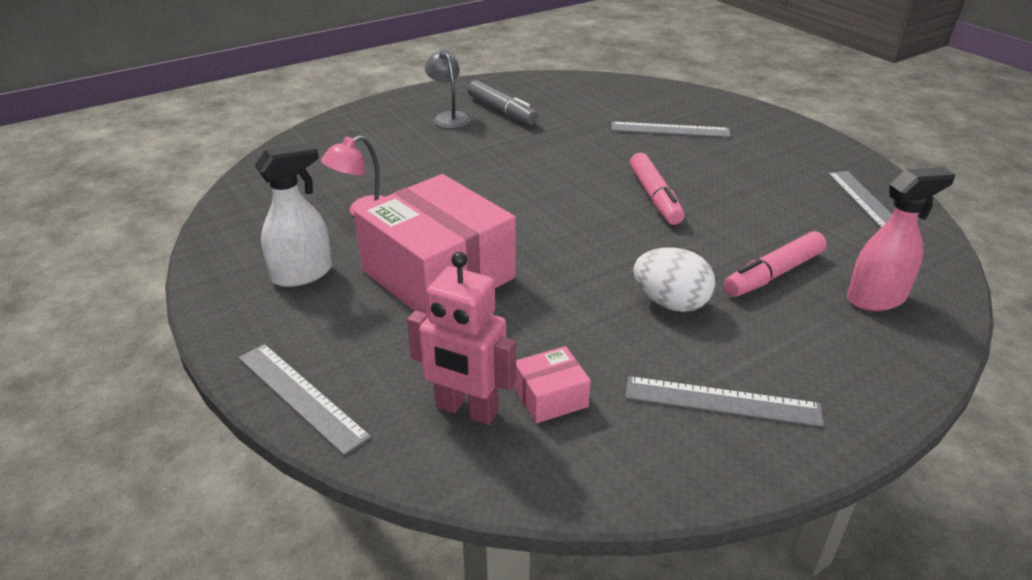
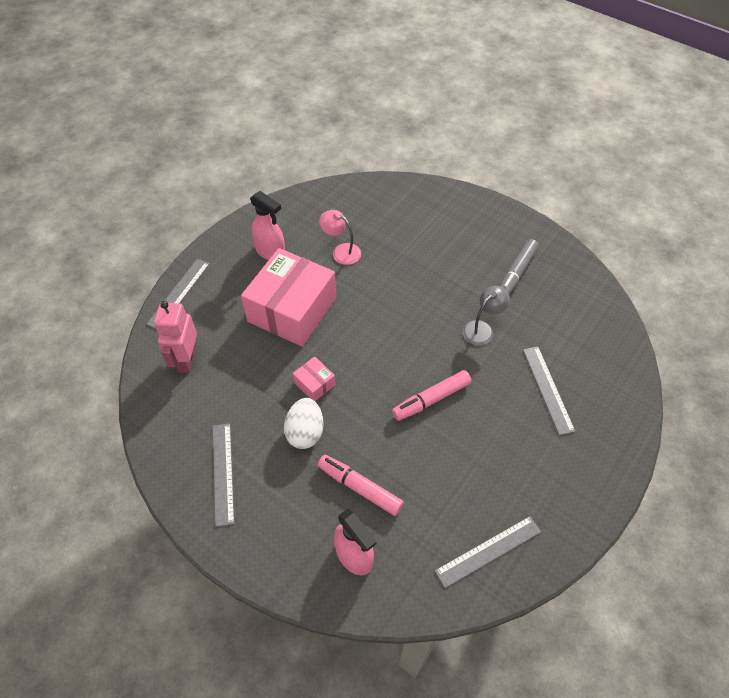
camera: 70 degrees right, 20 degrees up
(303, 274) = (270, 252): white spray bottle -> pink spray bottle
(449, 117) = (487, 246): grey lamp -> grey lamp (482, 328)
(550, 397) = (205, 392): pink box -> pink box (314, 384)

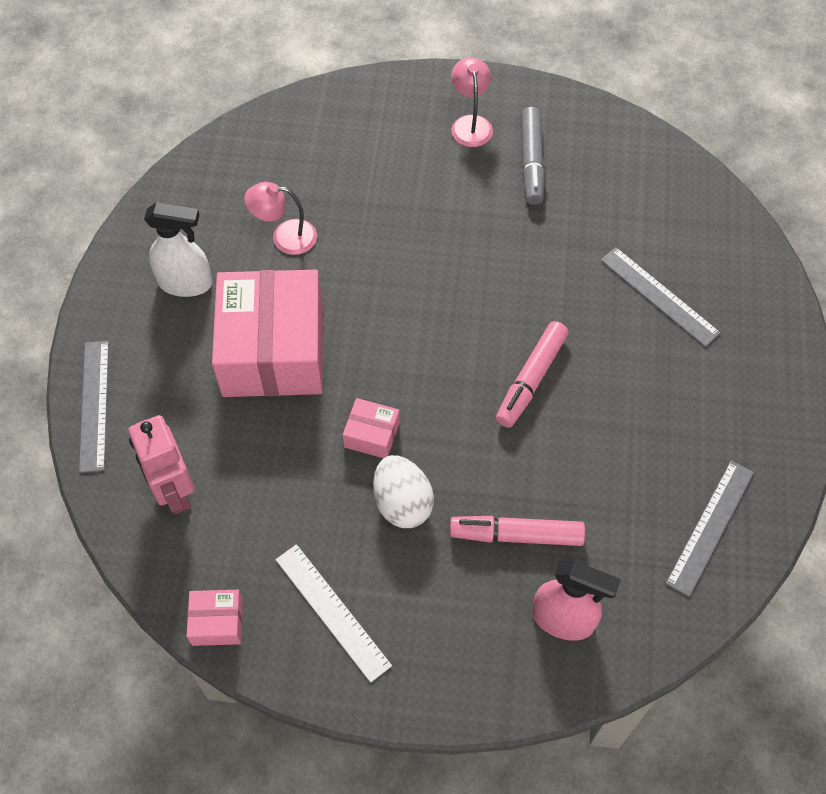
camera: 30 degrees left, 5 degrees up
(158, 443) = (217, 622): none -> pink box
(223, 473) = (332, 611): grey ruler -> white ruler
(270, 252) = (186, 283): pink spray bottle -> white spray bottle
(482, 328) = (535, 256): grey lamp -> none
(492, 236) = (470, 124): none -> pink lamp

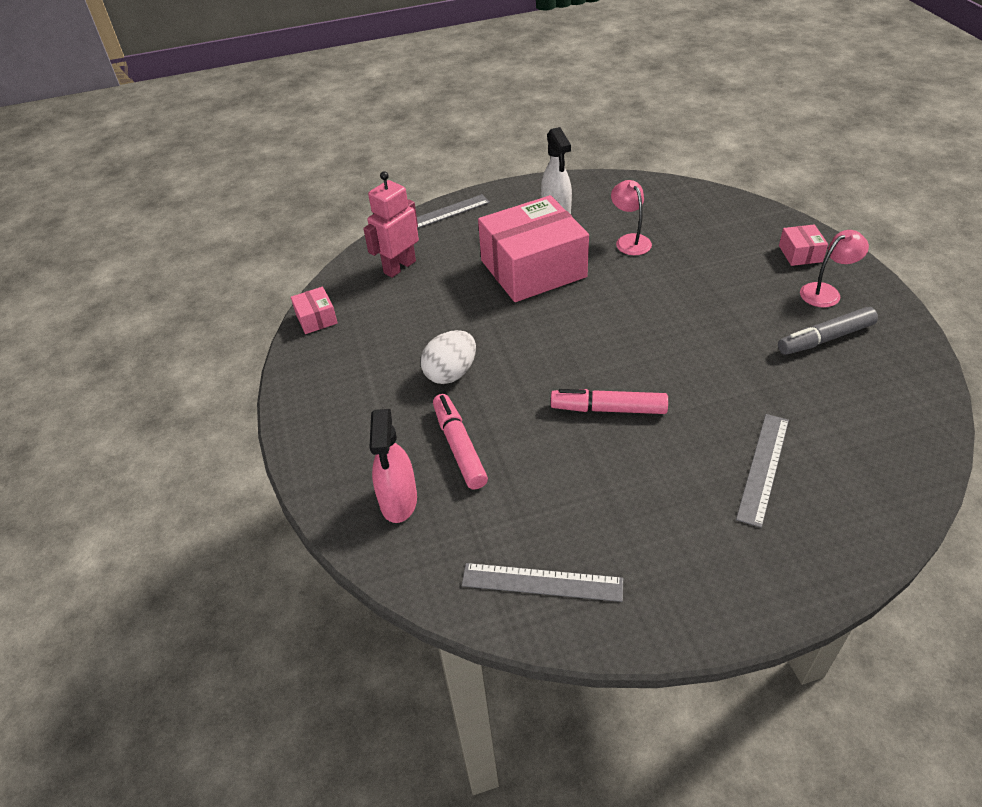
camera: 70 degrees right, 15 degrees down
(332, 611) = (347, 368): white ruler -> none
(371, 435) = (497, 338): pink box -> pink box (800, 254)

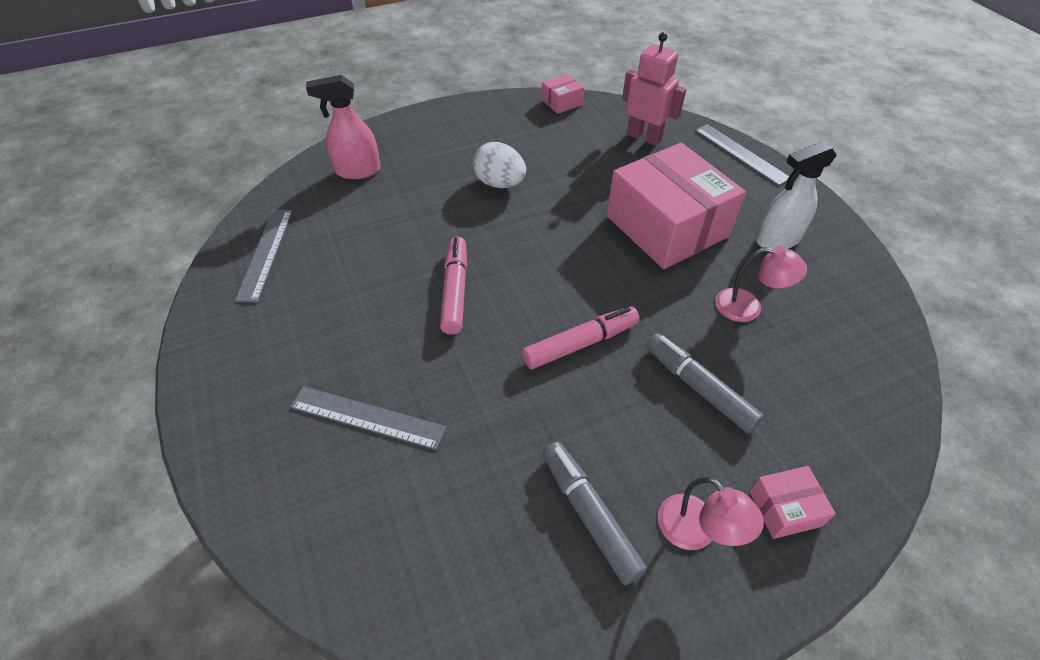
camera: 80 degrees right, 5 degrees up
(459, 447) = (411, 196): pink marker -> pink marker (580, 343)
(629, 240) = (748, 307): pink lamp -> pink lamp turned 45 degrees clockwise
(709, 275) = (698, 387): none -> grey marker

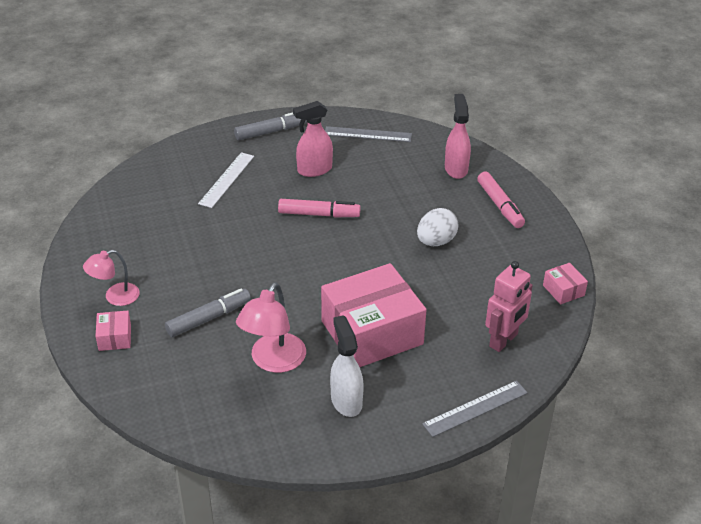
camera: 95 degrees right, 10 degrees down
(349, 305) = (314, 170): none -> pink spray bottle
(367, 417) = (226, 179): grey ruler -> white ruler
(580, 343) = (259, 268): pink marker -> pink marker (500, 205)
(589, 514) = (140, 257): grey marker -> grey marker (271, 132)
(748, 307) = (273, 361): pink lamp -> pink lamp, size x1.54

